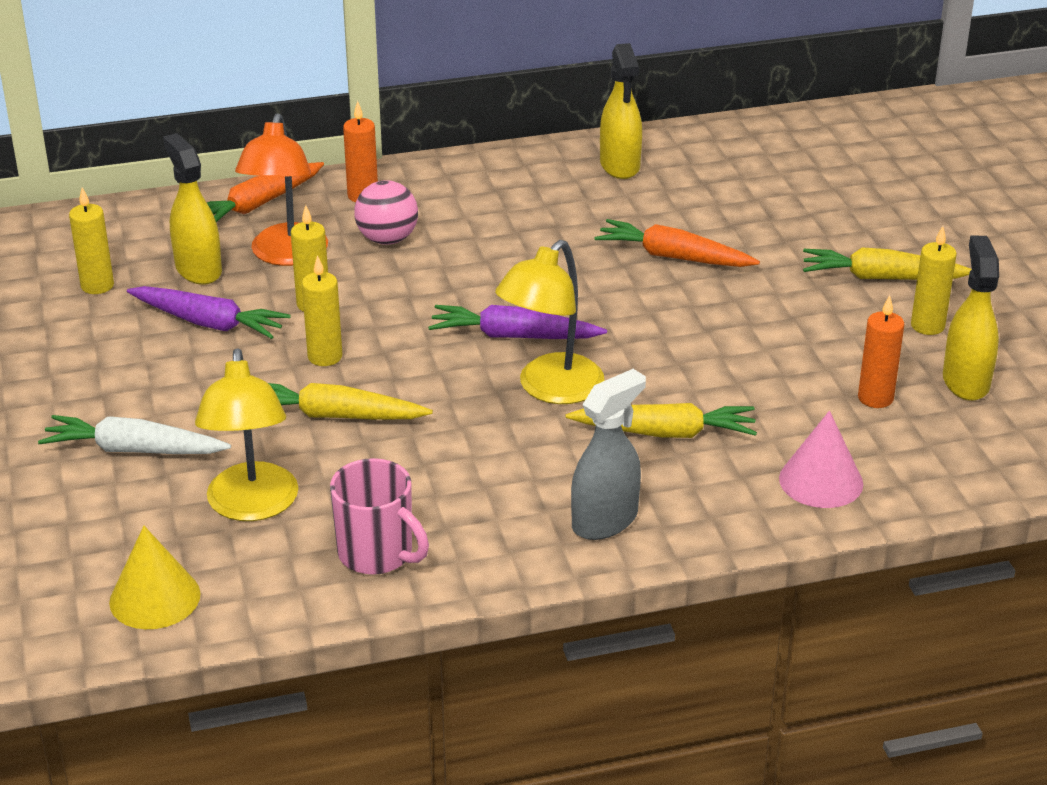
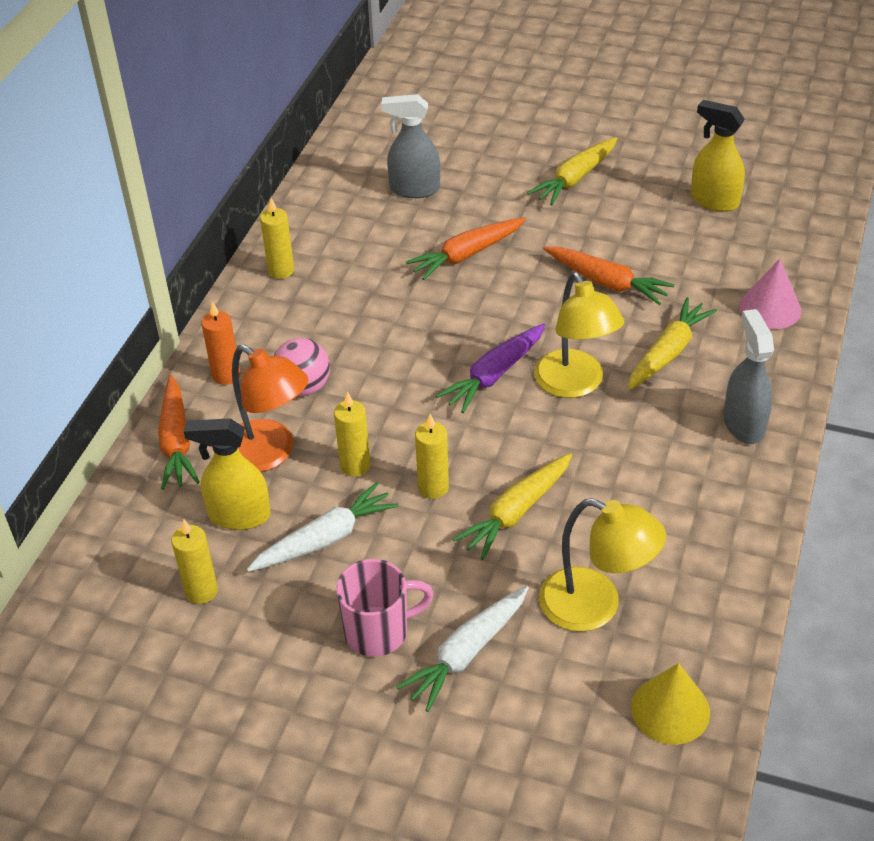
camera: 55 degrees left, 10 degrees up
(208, 323) = (325, 539): purple carrot -> white carrot
(377, 554) = (702, 557): pink mug -> pink mug (378, 631)
(620, 166) = (324, 227): yellow spray bottle -> none
(733, 355) = (606, 282): none -> orange carrot
(738, 191) = (414, 189): none -> grey spray bottle
(875, 398) = (702, 244): orange candle -> none
(927, 326) = (644, 186): yellow candle -> yellow candle (281, 271)

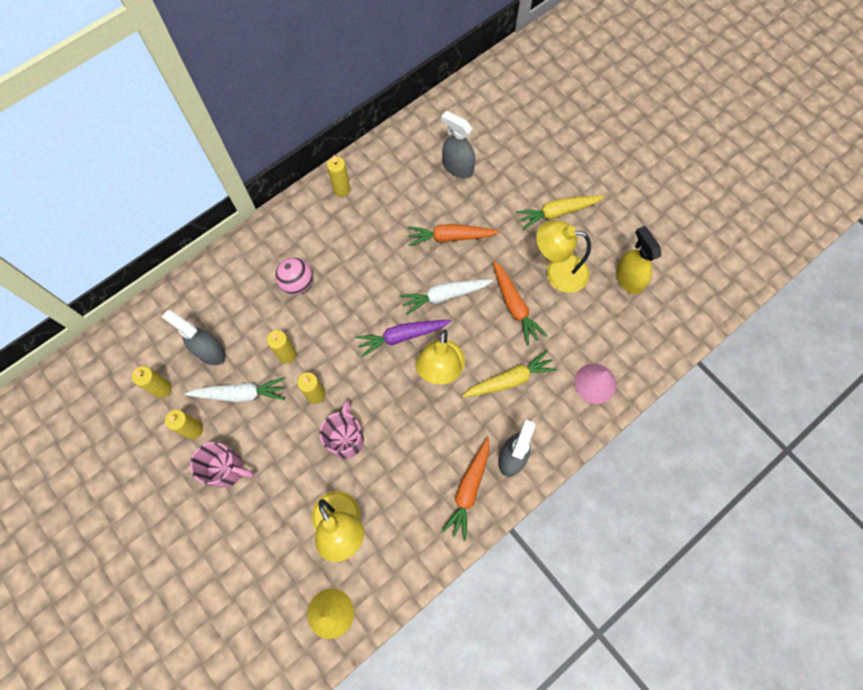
camera: 30 degrees right, 25 degrees up
(176, 441) = (211, 282): orange carrot -> orange carrot (468, 489)
(226, 375) = (264, 250): orange candle -> none
(239, 515) = (210, 351): yellow spray bottle -> grey spray bottle
(269, 454) = (250, 319): orange lamp -> none
(290, 613) = (193, 430): none -> yellow candle
(467, 653) = (259, 511): white carrot -> white carrot (445, 296)
(516, 512) = (346, 438): yellow carrot -> pink mug
(627, 230) = (557, 272): none -> yellow lamp

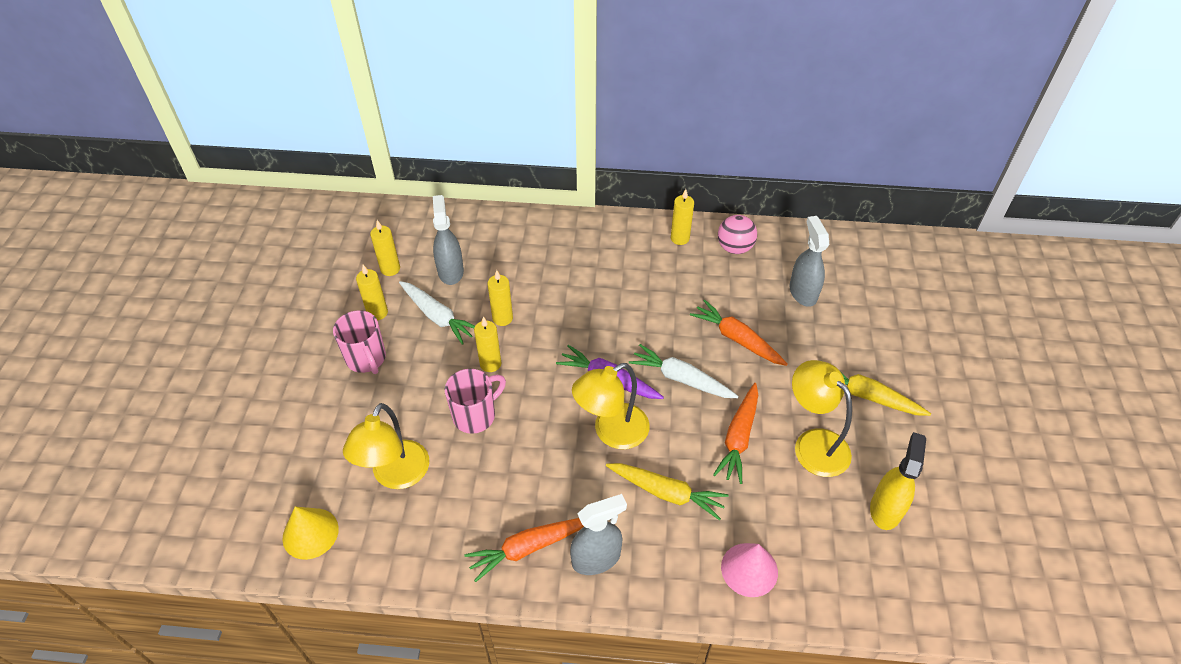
camera: 45 degrees right, 20 degrees down
(297, 283) = (568, 276): pink ball -> pink ball (734, 248)

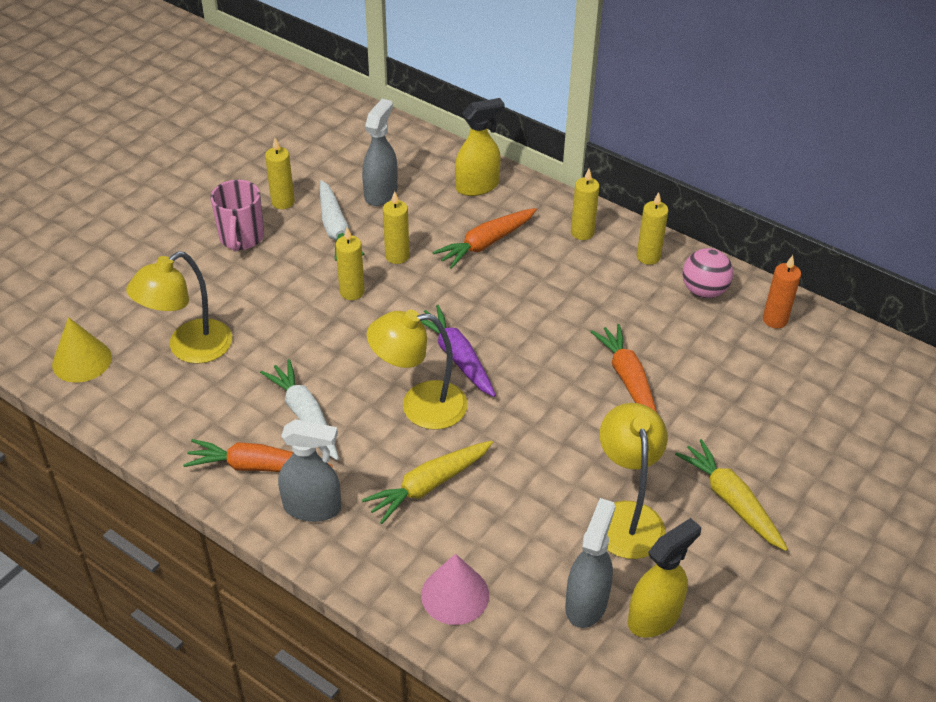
camera: 30 degrees right, 5 degrees down
(390, 269) = (325, 168): yellow candle -> yellow candle (582, 233)
(475, 415) = (301, 331): pink mug -> none
(520, 234) = (477, 186): none -> yellow spray bottle
(666, 493) = (429, 485): yellow carrot -> yellow carrot turned 90 degrees clockwise
(681, 379) = (534, 390): white carrot -> white carrot (305, 416)
(738, 437) = (548, 472): orange carrot -> orange carrot (486, 243)
(794, 249) = (775, 320): none -> orange candle
(803, 292) = (746, 367): grey spray bottle -> grey spray bottle (586, 603)

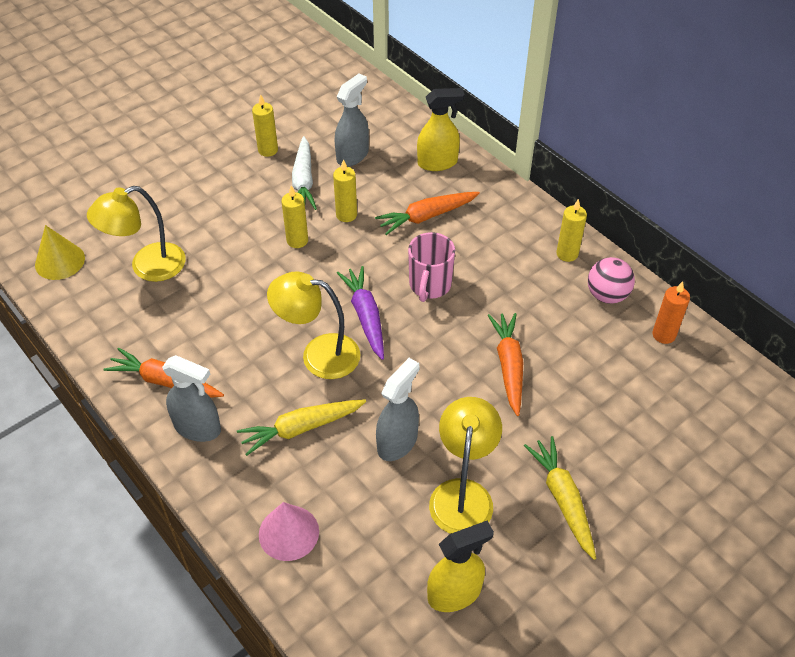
camera: 15 degrees right, 5 degrees up
(241, 238) = (223, 176): pink mug -> pink mug (429, 285)
(305, 416) = (220, 344): white carrot -> none
(582, 233) = (515, 221): yellow candle -> none
(586, 603) = (399, 566): grey spray bottle -> grey spray bottle (397, 442)

